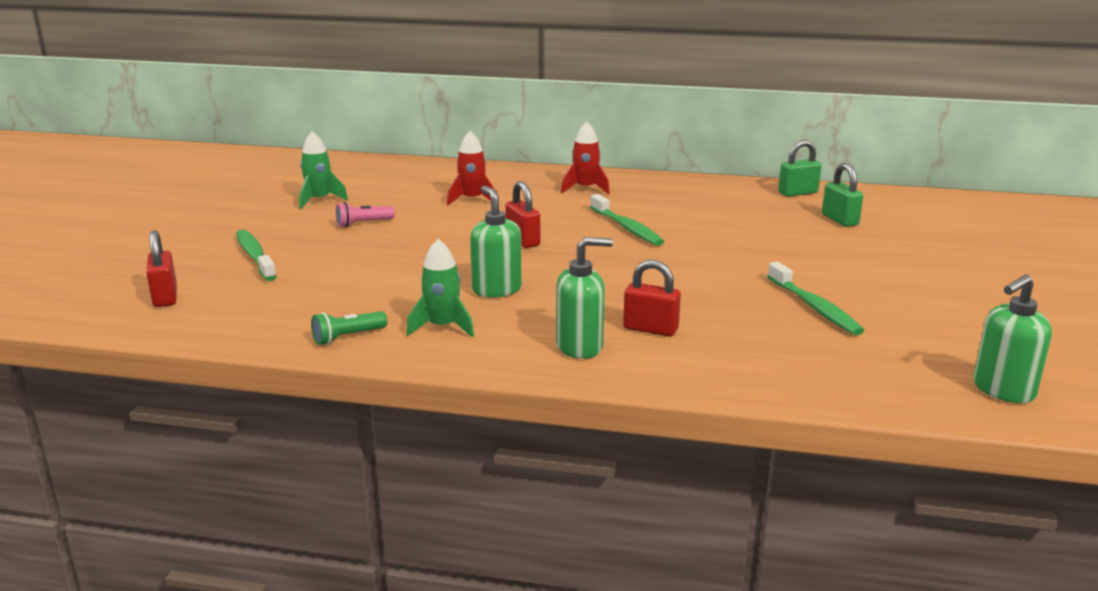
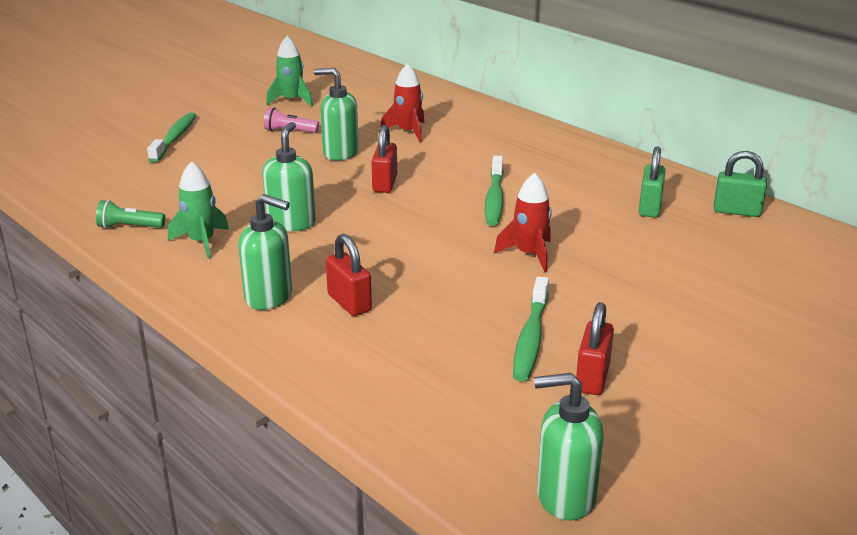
camera: 35 degrees right, 5 degrees up
(165, 297) = (74, 155): red padlock -> red padlock (592, 378)
(442, 228) = (340, 153): none -> green soap dispenser
(585, 188) = (524, 147): red rocket -> red rocket (529, 255)
(839, 220) = (729, 255): green padlock -> green padlock (649, 208)

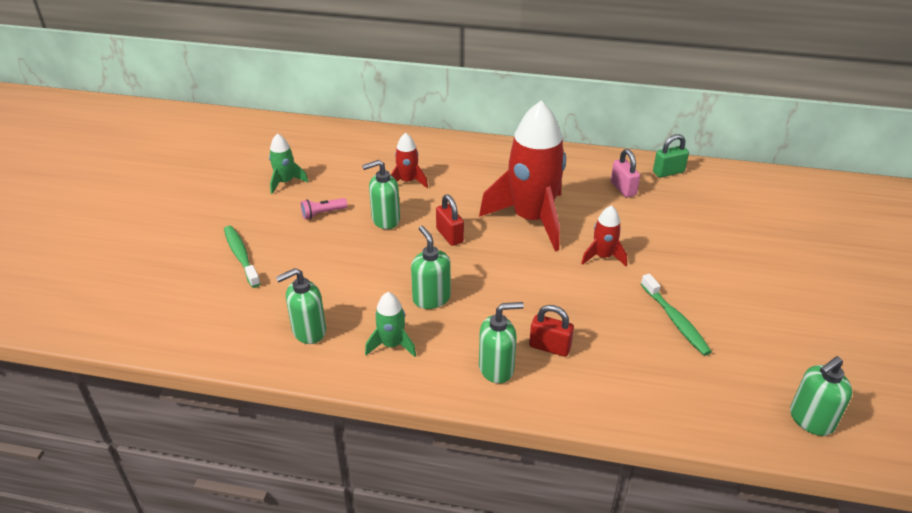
camera: 35 degrees left, 10 degrees up
(129, 227) = (321, 357): green flashlight -> none
(148, 206) = (308, 331): none -> green soap dispenser
(494, 199) = (531, 219): green toothbrush -> red rocket
(592, 378) = (735, 332): red padlock -> none
(649, 208) = (623, 189): green padlock -> pink padlock

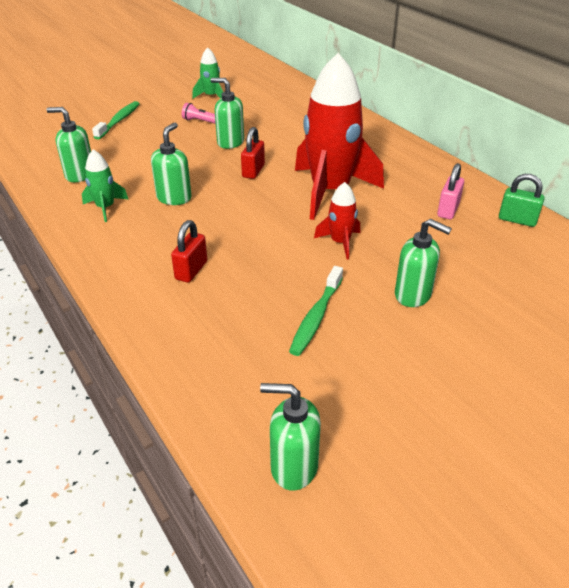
camera: 45 degrees right, 0 degrees up
(408, 181) = (285, 129): red rocket -> none
(496, 368) = (135, 259): green soap dispenser -> green soap dispenser (413, 295)
(550, 347) = (191, 270): red padlock -> red padlock turned 45 degrees clockwise

